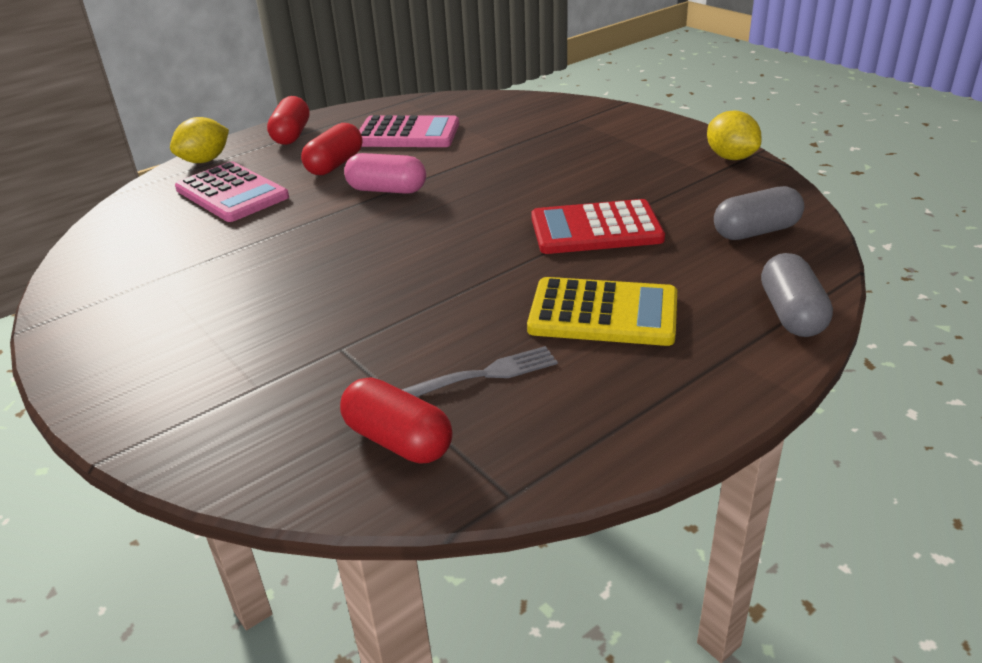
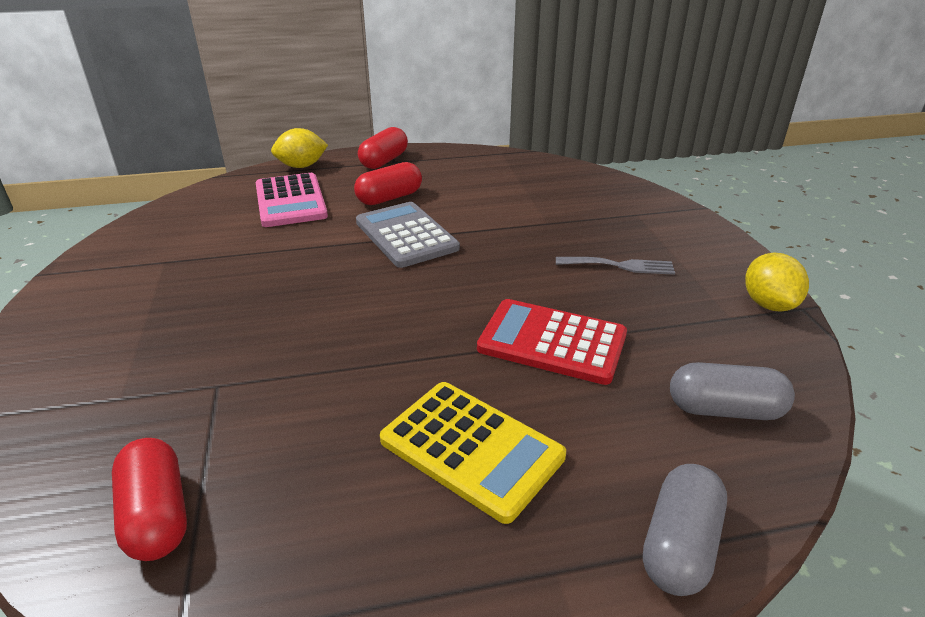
camera: 25 degrees right, 0 degrees up
(387, 190) = (406, 235): pink capsule -> grey calculator
(407, 134) = (473, 185): pink calculator -> none
(487, 374) = (300, 473): grey fork -> grey fork (620, 266)

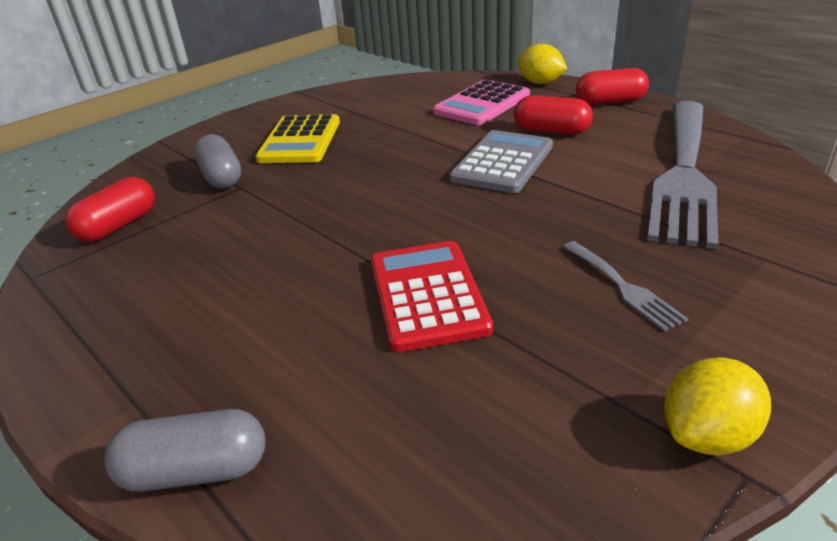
camera: 60 degrees right, 0 degrees up
(471, 448) = (247, 309): yellow calculator -> yellow calculator (300, 140)
(518, 188) = (684, 173): none -> grey fork
(724, 410) = (424, 450): grey capsule -> grey capsule (221, 177)

